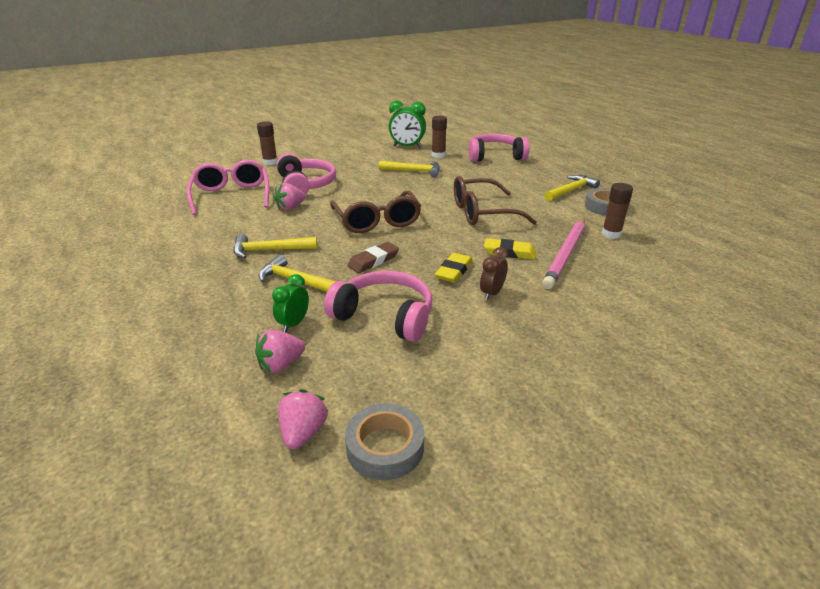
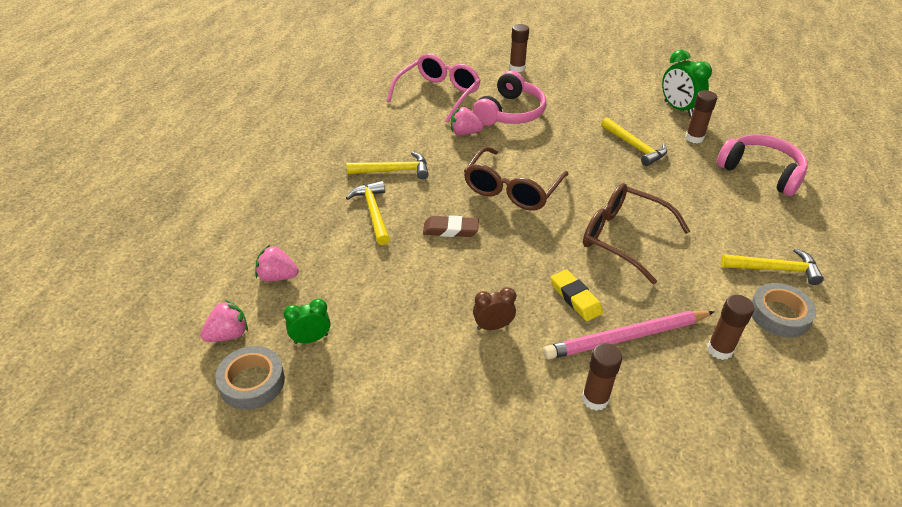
camera: 45 degrees right, 10 degrees up
(270, 250) = (393, 170): yellow hammer -> yellow hammer turned 135 degrees clockwise
(294, 324) = (324, 250): green clock -> green clock (311, 339)
(385, 316) = (386, 287): pink headphones -> none
(454, 271) = (496, 283): yellow eraser -> none
(604, 291) = (595, 399): none -> brown glue stick

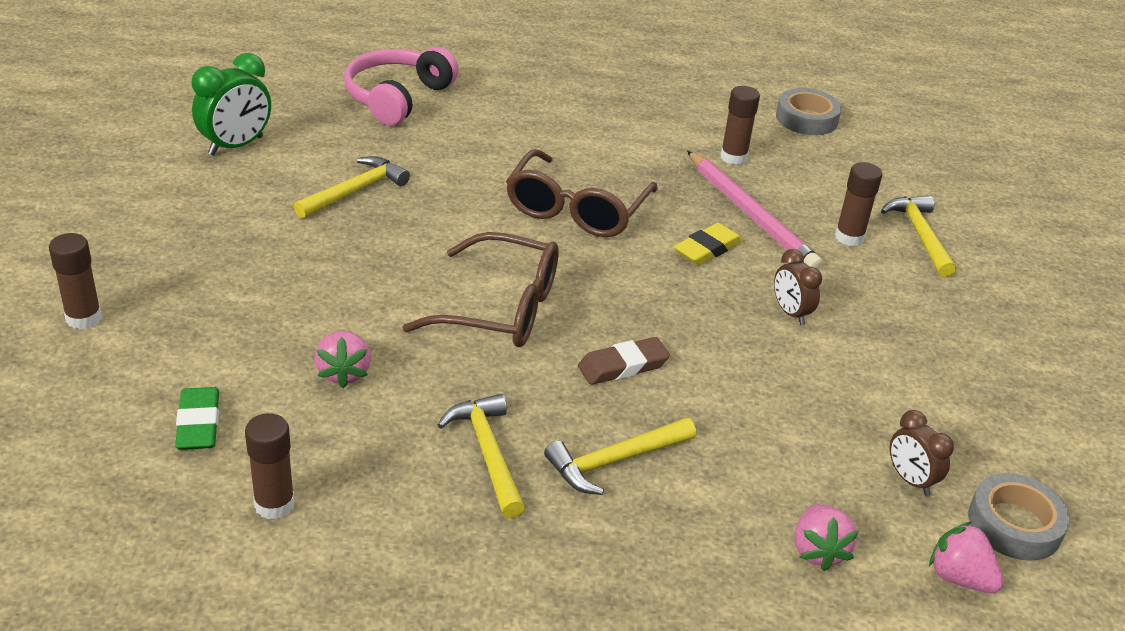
camera: 105 degrees left, 5 degrees down
(311, 339) = (910, 480): green clock -> brown clock
(438, 94) = (198, 423): pink glasses -> green eraser
(450, 230) = (623, 366): brown eraser -> brown eraser turned 75 degrees clockwise
(510, 112) = (264, 320): pink headphones -> none
(694, 138) = (321, 139): brown glue stick -> brown glue stick (274, 504)
(774, 269) = (589, 111): yellow hammer -> yellow hammer (920, 235)
(779, 315) = (662, 118): grey tape -> grey tape (806, 119)

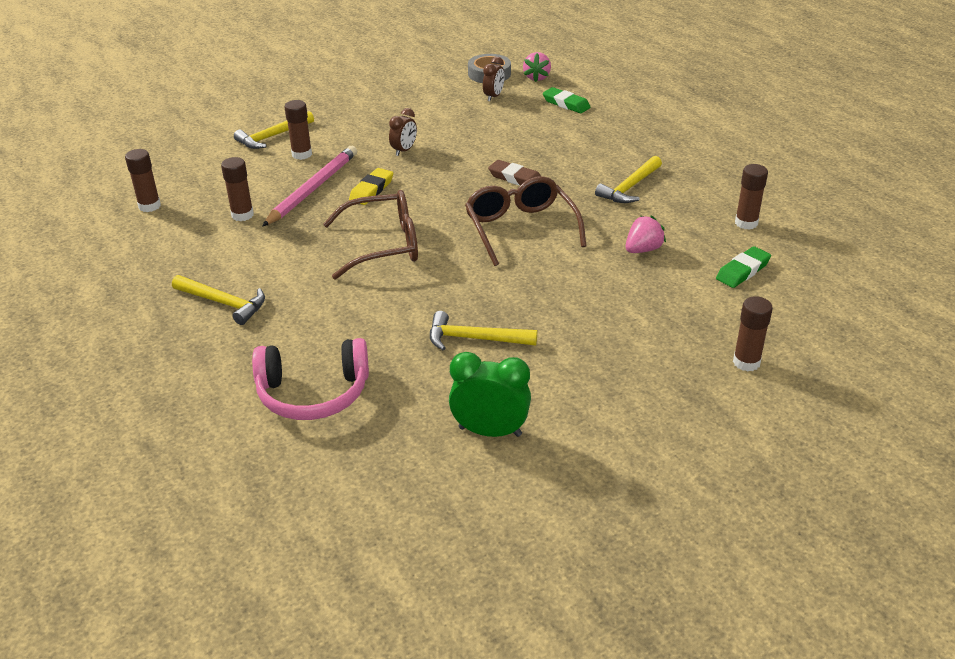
camera: 120 degrees left, 0 degrees up
(615, 461) = (584, 157): yellow hammer -> yellow hammer (223, 303)
(707, 249) = (371, 190): yellow eraser -> yellow eraser turned 75 degrees counterclockwise
(806, 119) = (149, 206): grey tape -> brown glue stick
(818, 551) = (566, 104): pink strawberry -> green eraser

